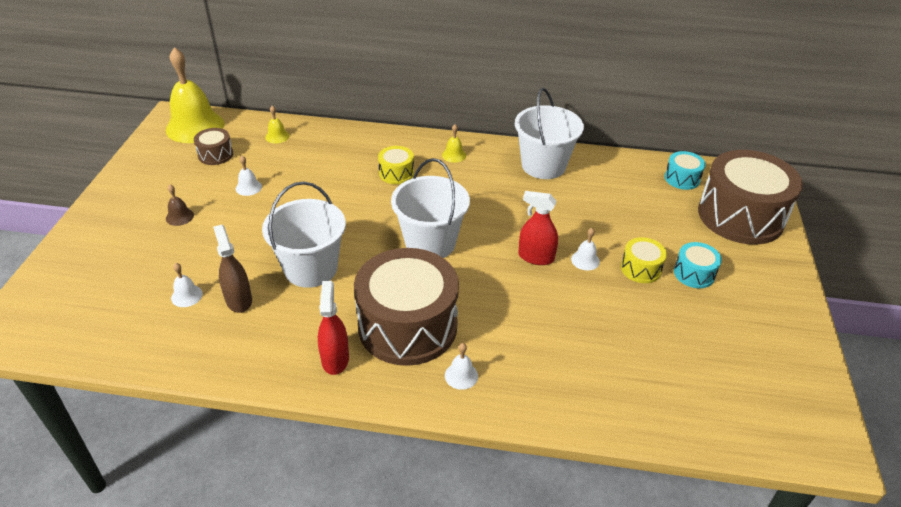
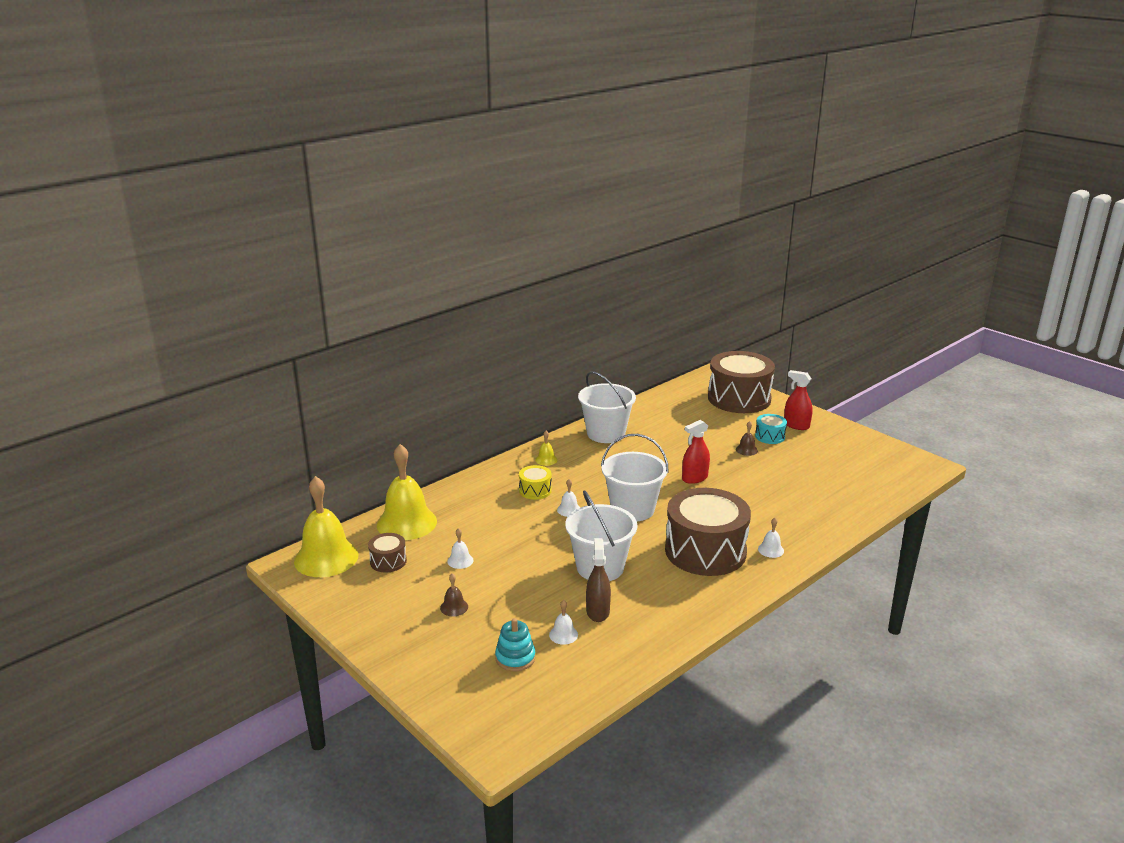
camera: 50 degrees left, 15 degrees down
(132, 284) = (515, 658): none -> turquoise stacking toy
(239, 300) = (597, 611): brown spray bottle -> brown spray bottle turned 75 degrees clockwise
(277, 136) = (406, 523): yellow bell -> yellow bell, size x2.43
(335, 359) = (706, 591): red spray bottle -> red spray bottle (796, 425)
(585, 260) = (717, 463): white bell -> white bell (569, 510)
(641, 269) = (746, 450): yellow drum -> brown bell
(682, 178) = (682, 397): turquoise drum -> none

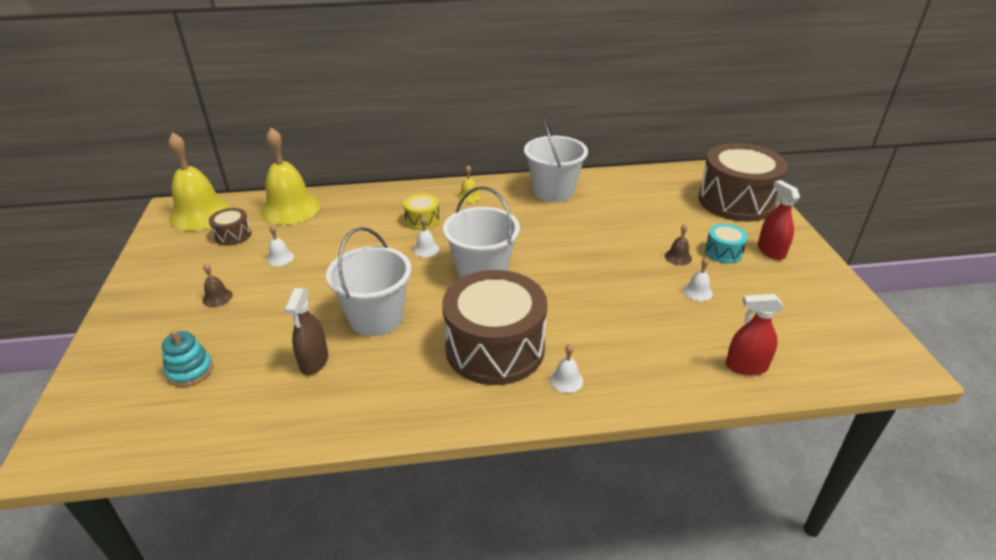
camera: 35 degrees right, 10 degrees up
(563, 634) = (256, 369): white bell -> white bell (697, 292)
(597, 611) = (314, 361): brown spray bottle -> brown spray bottle turned 150 degrees clockwise
(694, 478) = (584, 265): red spray bottle -> red spray bottle (746, 366)

